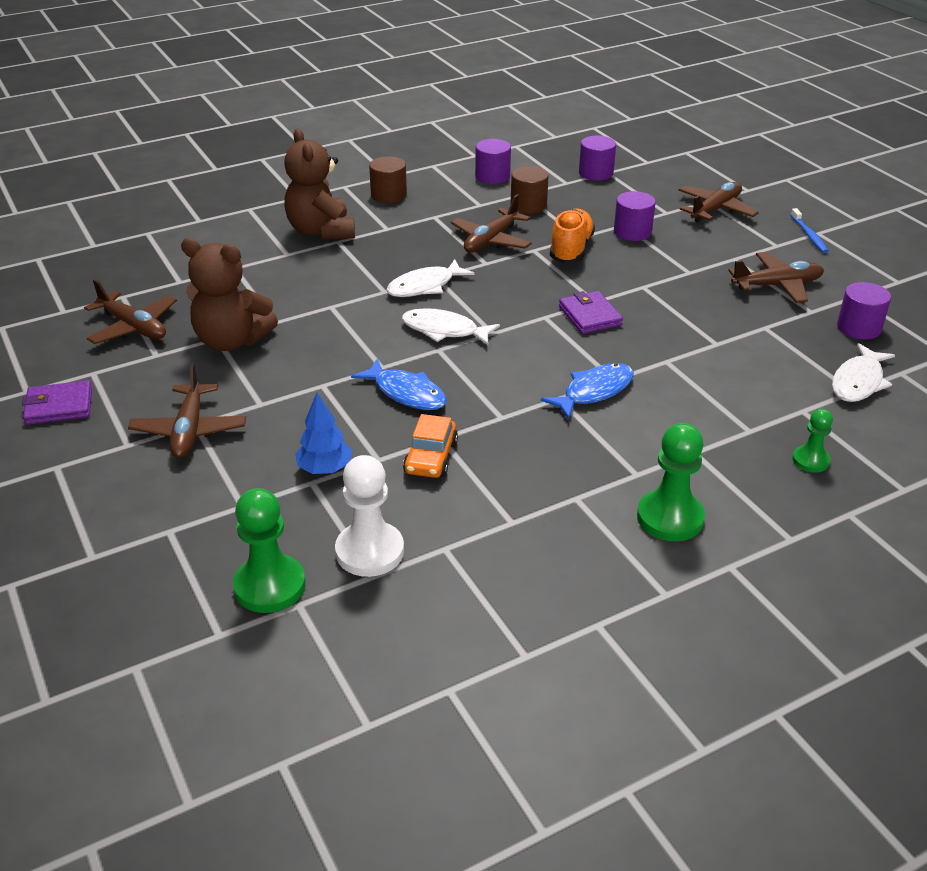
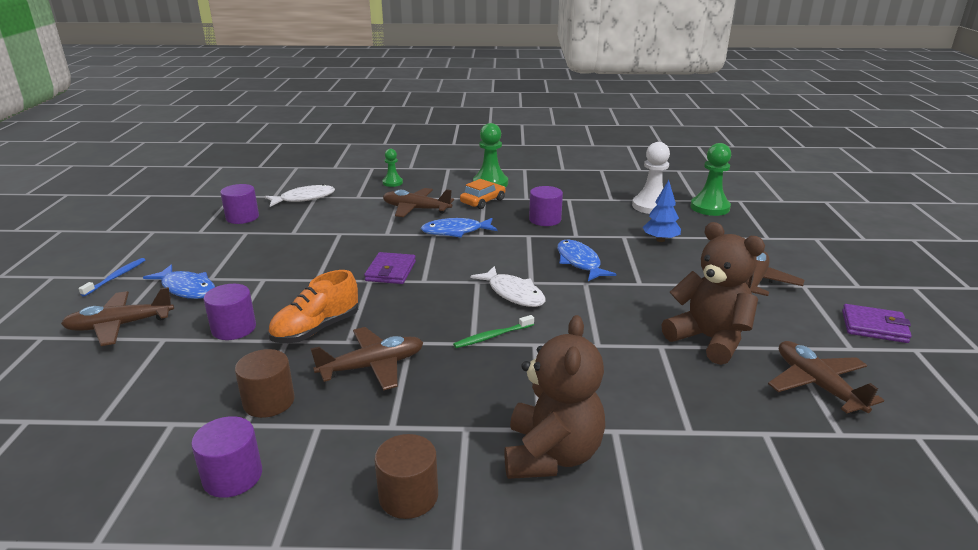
camera: 150 degrees left, 10 degrees down
(425, 286) = (492, 336): white fish -> green toothbrush
(431, 457) = (590, 229): orange car -> orange car (483, 201)
(596, 173) = (113, 426): purple cylinder -> purple cylinder (545, 219)
(732, 245) = (187, 288): none -> blue fish
(777, 285) = (228, 251): brown plane -> brown plane (416, 209)

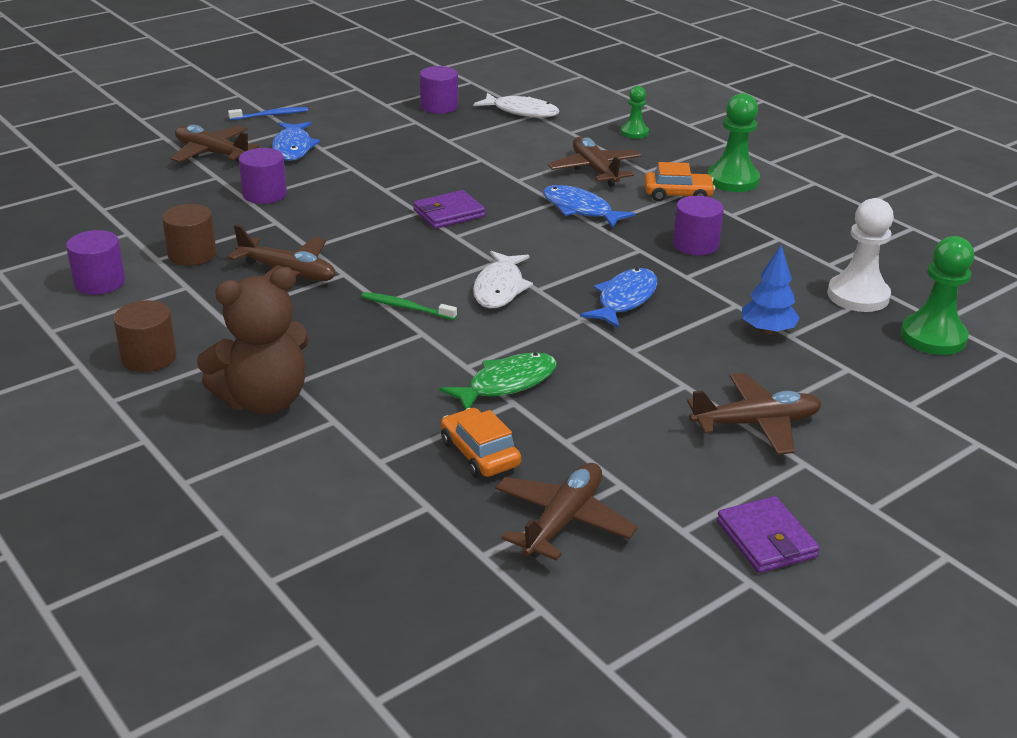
camera: 50 degrees right, 5 degrees up
(316, 329) = (308, 226): orange shoe -> none
(635, 339) = (506, 384): none -> green fish
(709, 339) = (568, 428): brown teddy bear -> none
(713, 384) = (480, 454): none -> orange car

